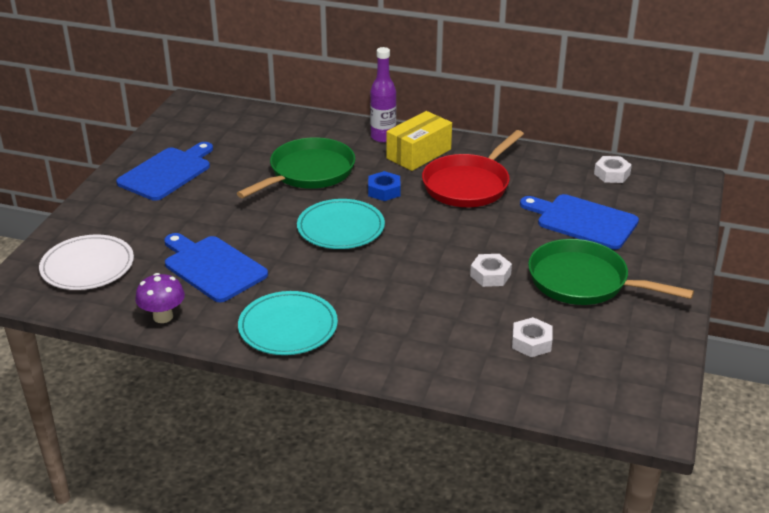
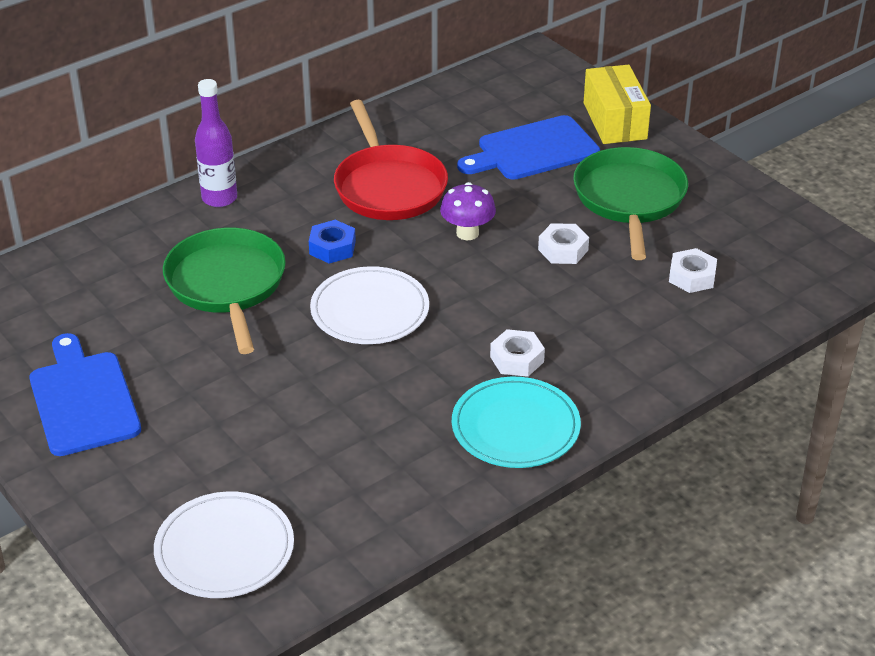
camera: 55 degrees left, 5 degrees up
(163, 316) = (401, 519): purple mushroom -> purple mushroom (467, 233)
(212, 267) = (342, 441): blue cutting board -> none
(341, 228) = (370, 310): turquoise plate -> white plate
(419, 154) = (286, 190): yellow box -> yellow box (615, 121)
(583, 281) = (629, 199): green pan -> green pan turned 120 degrees clockwise
(611, 174) = (473, 93): white nut -> white nut (517, 359)

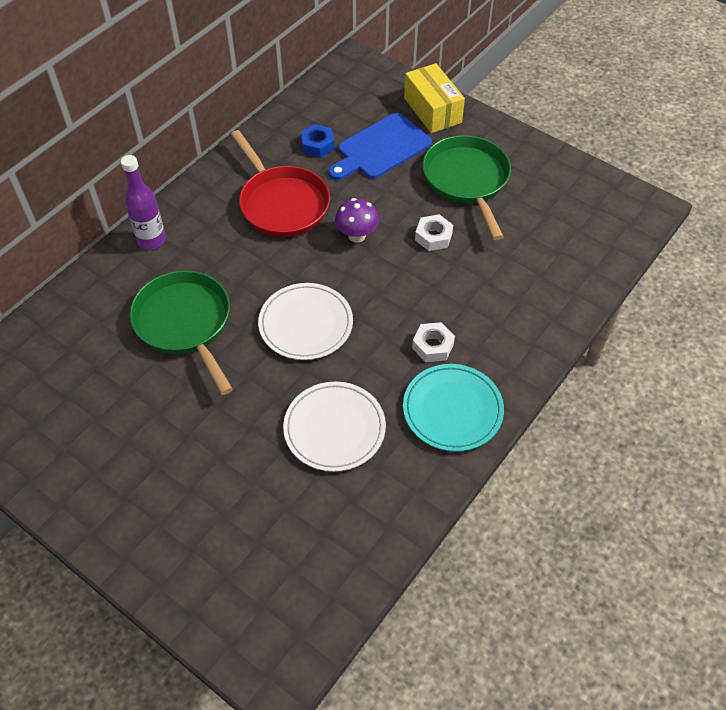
camera: 15 degrees left, 15 degrees up
(83, 399) = (104, 461): blue cutting board -> none
(224, 549) = (267, 581): white plate -> white plate (334, 428)
(332, 248) = (257, 270): blue nut -> blue nut (317, 145)
(692, 277) = (535, 242): white nut -> none

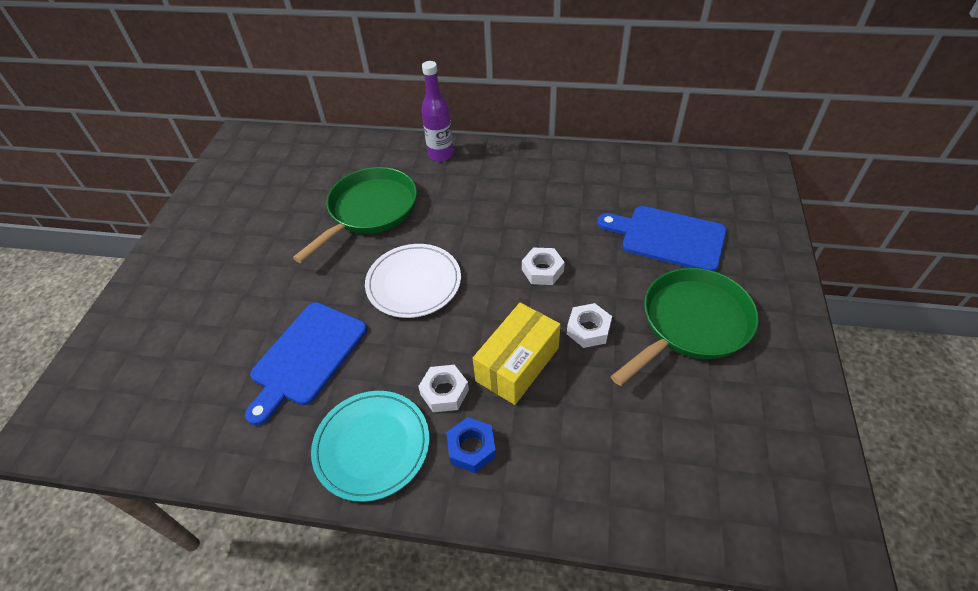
camera: 65 degrees right, 5 degrees down
(282, 203) = (539, 205): red pan -> none
(317, 145) = (629, 195): blue nut -> blue nut (471, 448)
(334, 428) = (306, 357): white plate -> blue cutting board
(357, 235) = (542, 270): purple mushroom -> white nut
(432, 110) = (761, 252): yellow box -> yellow box (517, 364)

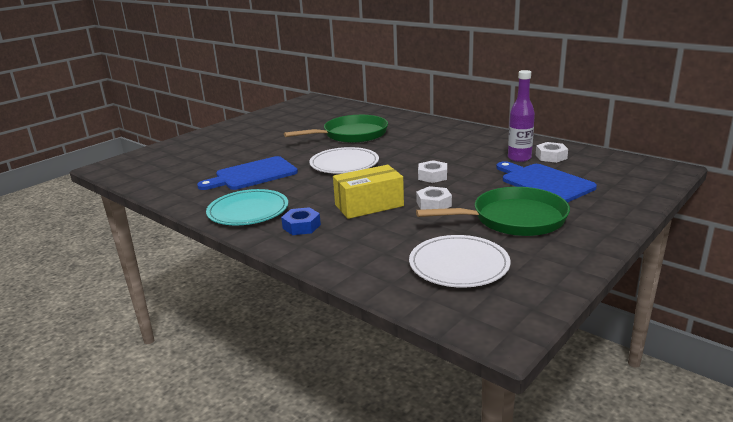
camera: 30 degrees right, 25 degrees down
(441, 154) = (422, 123): purple bottle -> purple bottle (519, 158)
(444, 392) = (312, 204): white nut -> white nut (551, 157)
(705, 440) = (459, 265): none -> white plate

